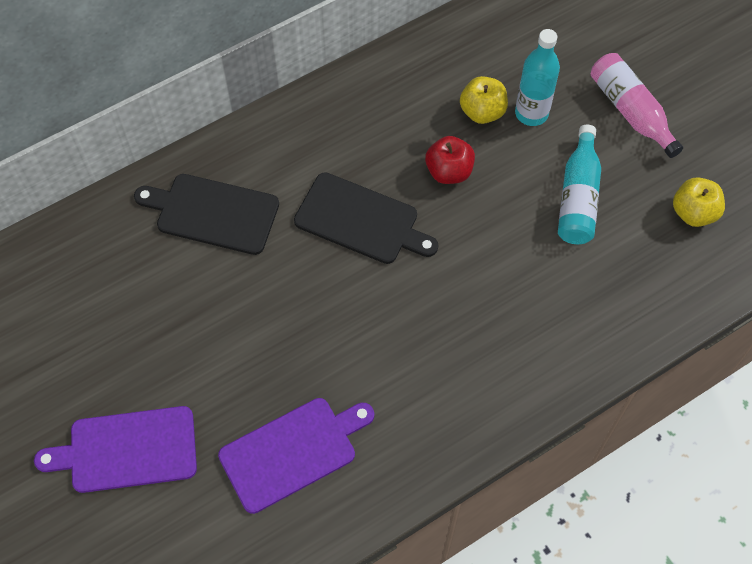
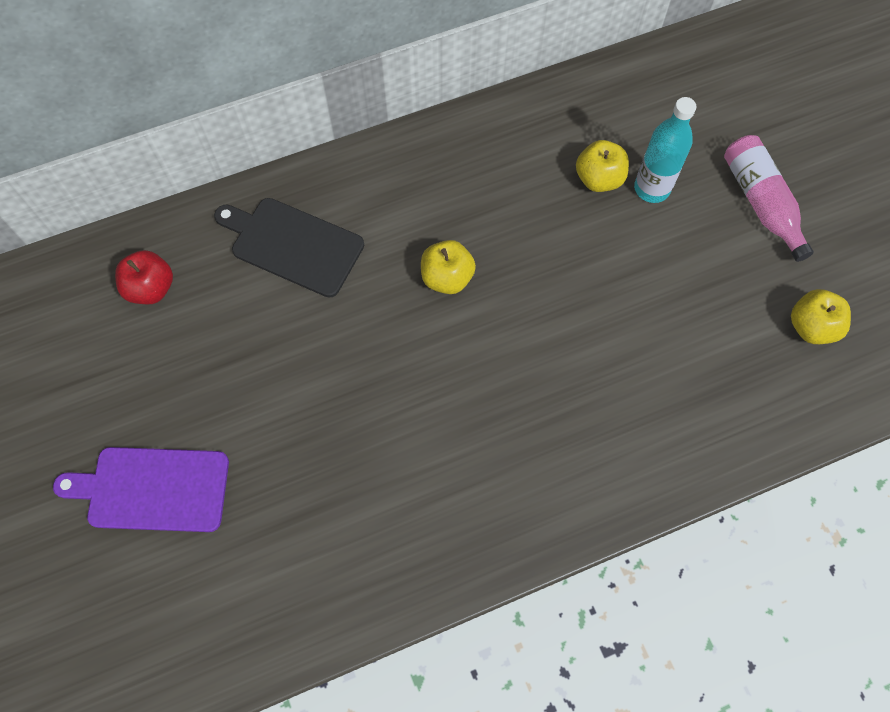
camera: 10 degrees right, 5 degrees up
(292, 452) = (326, 522): purple cutting board -> none
(361, 220) = (447, 278): black cutting board -> yellow apple
(449, 171) = (551, 239): red apple -> red apple (151, 288)
(578, 197) = (686, 289): turquoise bottle -> none

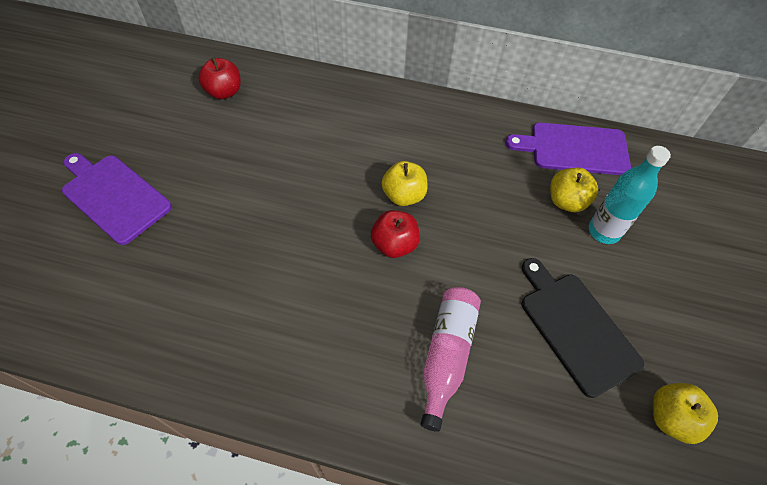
camera: 35 degrees right, 10 degrees down
(293, 245) = (325, 118): black cutting board -> black cutting board (575, 328)
(480, 335) = (394, 244): none -> red apple
(566, 114) = (574, 149): none -> purple cutting board
(761, 202) = (691, 295): pink bottle -> pink bottle (446, 355)

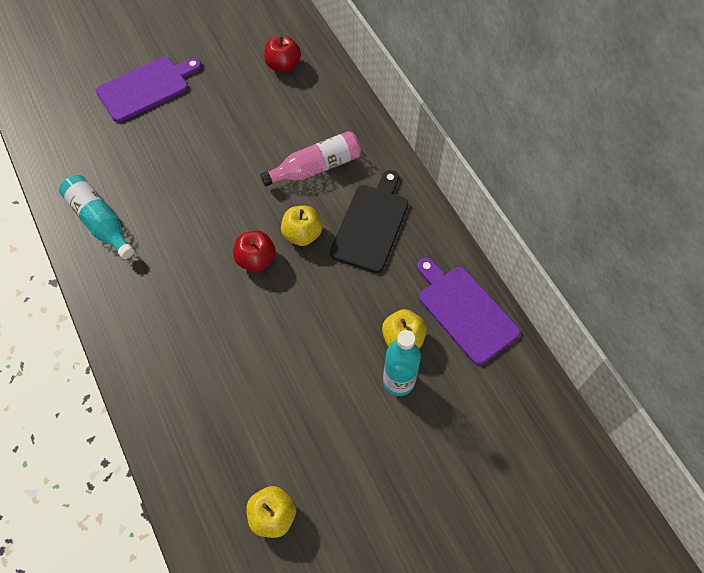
camera: 50 degrees right, 5 degrees up
(114, 196) = (146, 88): purple cutting board -> purple cutting board turned 60 degrees clockwise
(213, 342) = (100, 222): none -> turquoise bottle
(446, 355) = (200, 349): pink bottle -> pink bottle (316, 167)
(575, 328) = (292, 413): black cutting board -> black cutting board (371, 224)

